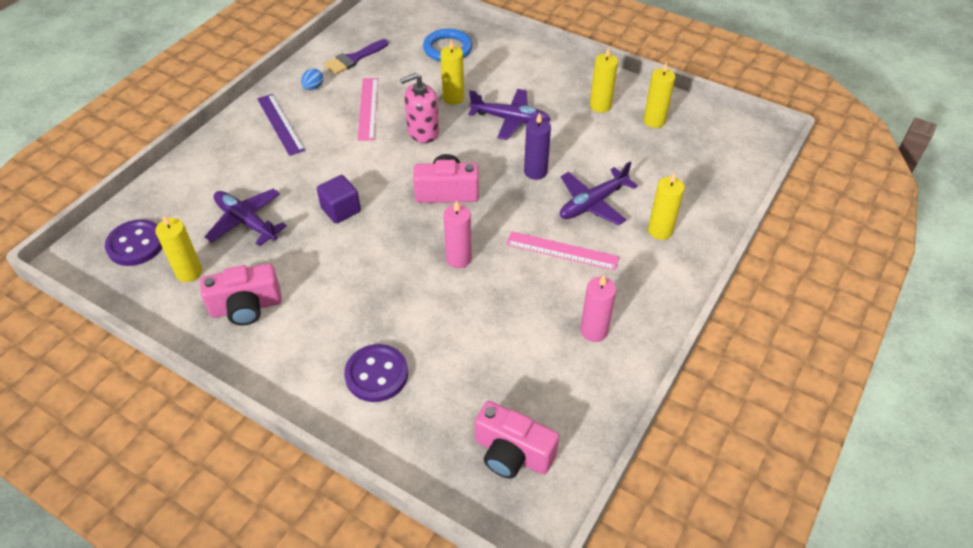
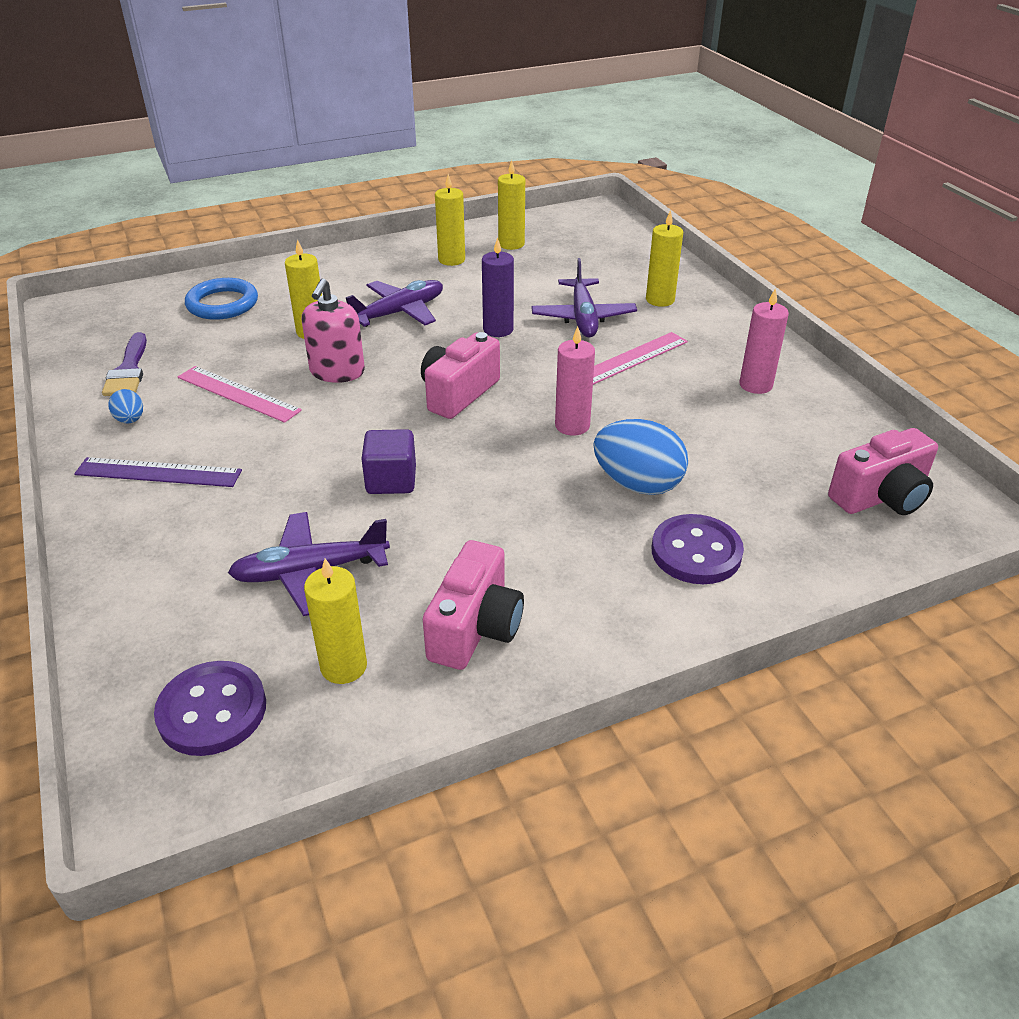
camera: 55 degrees left, 10 degrees down
(423, 317) = (637, 484): none -> blue egg

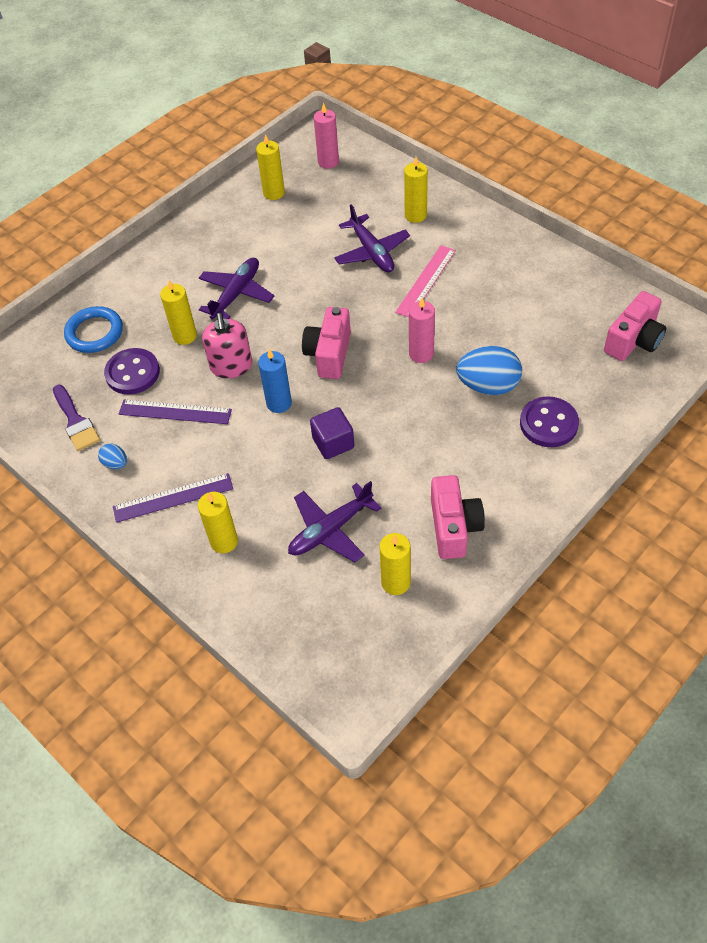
camera: 20 degrees left, 15 degrees up
(212, 711) = (341, 640): purple button -> purple button (132, 373)
(238, 394) = (175, 412): pink ruler -> purple ruler
(360, 421) = (279, 403): none -> blue candle
(451, 260) = (239, 225): yellow candle -> yellow candle (224, 541)
(498, 330) = (319, 285): purple candle -> none
(755, 385) = (519, 274): pink candle -> pink candle (328, 162)

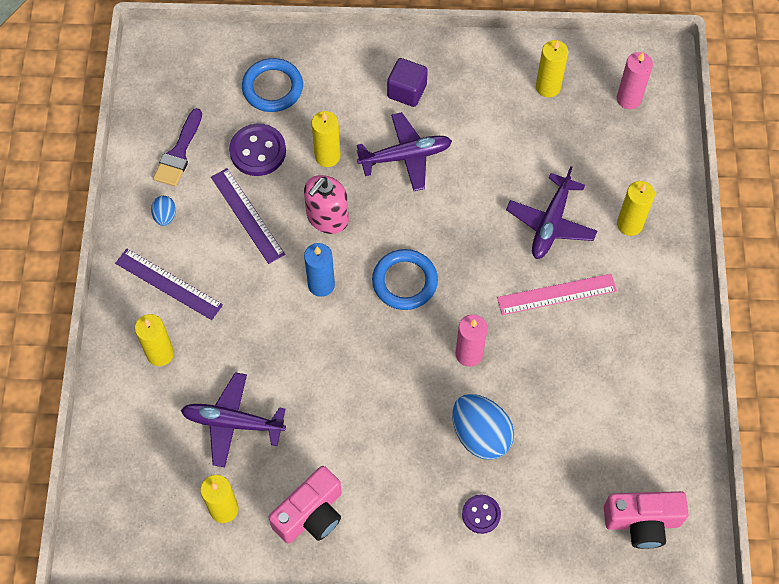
camera: 45 degrees right, 10 degrees up
(329, 354) = (404, 282): pink camera -> blue ring
(333, 443) = (316, 358): purple cube -> purple cube (407, 91)
(548, 424) = (481, 514): purple button -> purple button, size x0.61

